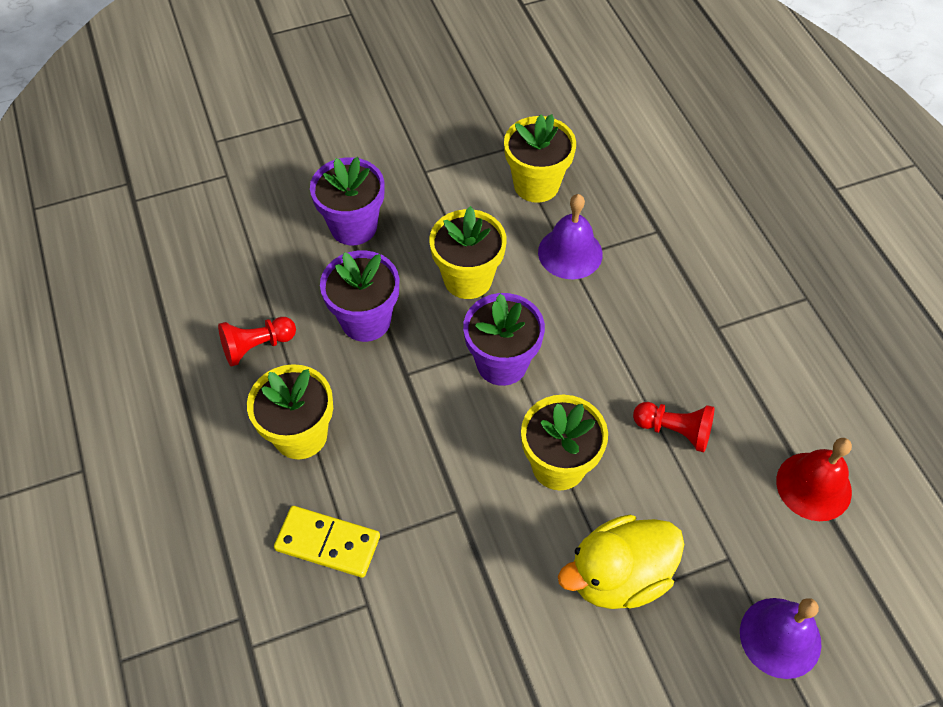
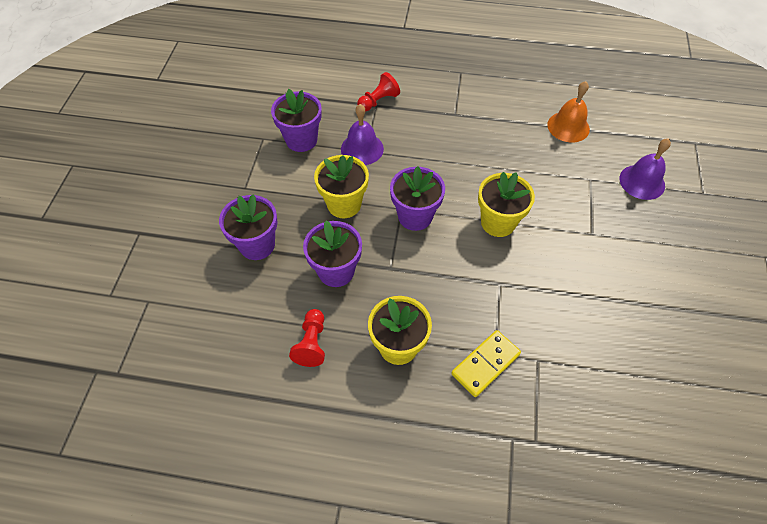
camera: 60 degrees left, 0 degrees up
(536, 185) = (301, 140): yellow flower pot -> purple flower pot
(618, 576) = (578, 229): yellow duck -> none
(674, 430) = (506, 162): red pawn -> red pawn (378, 101)
(813, 486) = (568, 126): red bell -> orange bell

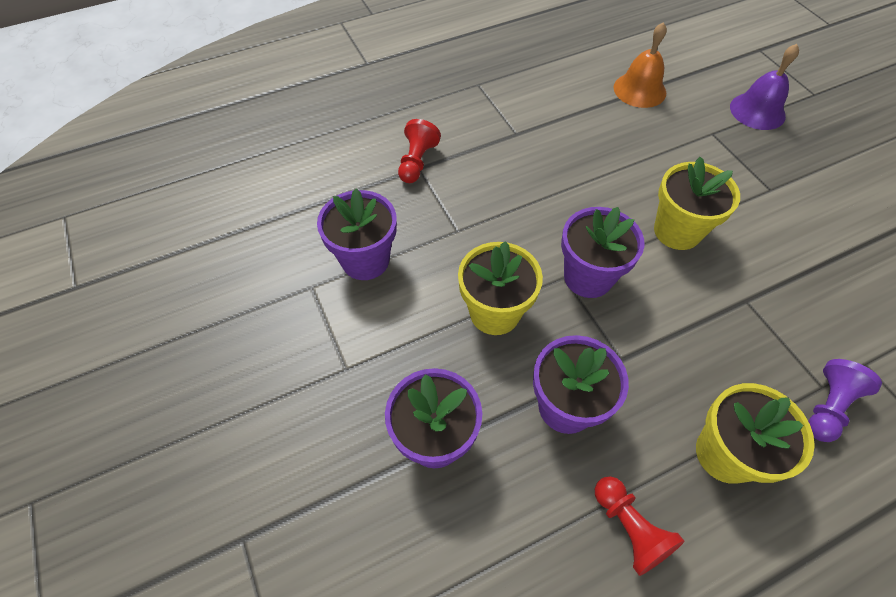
camera: 35 degrees left, 0 degrees up
(362, 149) = (451, 230): purple bell -> none
(485, 364) = (827, 407): yellow domino -> purple pawn

